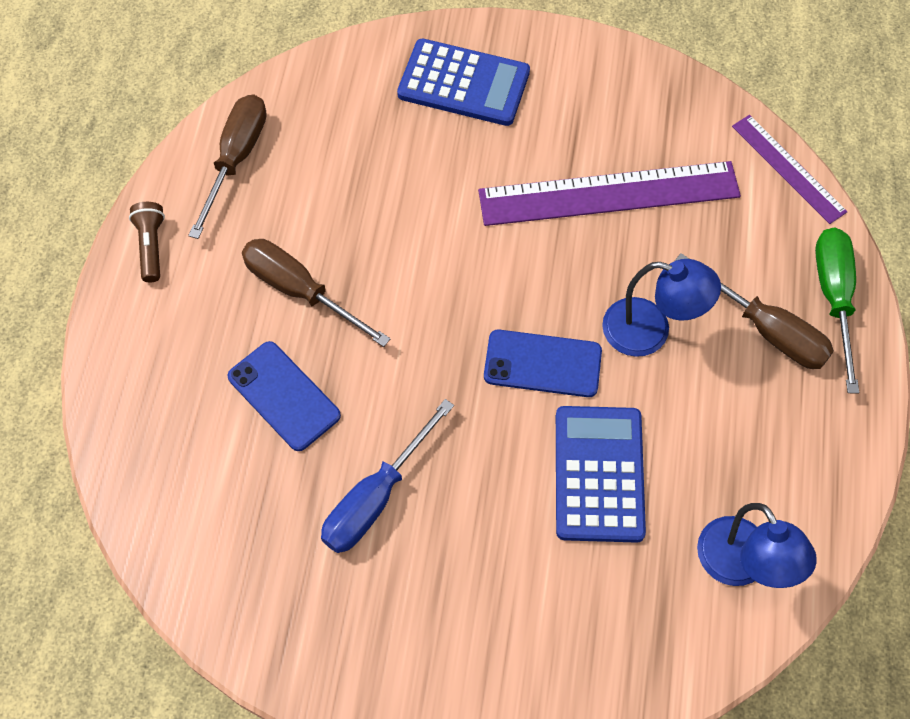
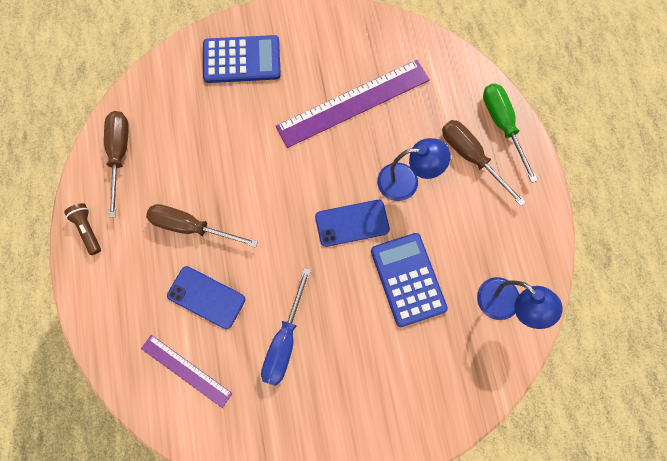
camera: 20 degrees left, 10 degrees up
(766, 329) = (471, 157): brown screwdriver -> brown screwdriver turned 150 degrees counterclockwise
(788, 168) = (450, 53): purple ruler -> purple ruler (186, 370)

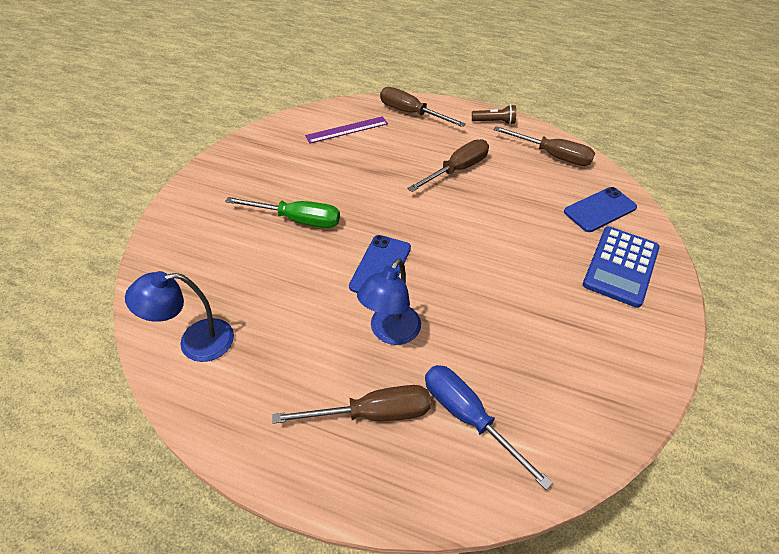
camera: 120 degrees right, 25 degrees down
(117, 322) = (411, 113): none -> brown screwdriver
(206, 297) = (391, 157): blue phone -> blue phone (600, 210)
(285, 340) = (319, 182): blue screwdriver -> blue screwdriver (468, 417)
(353, 103) = (517, 334): purple ruler -> none
(408, 279) = (293, 279): blue calculator -> none
(502, 125) = (389, 480): green screwdriver -> green screwdriver (297, 220)

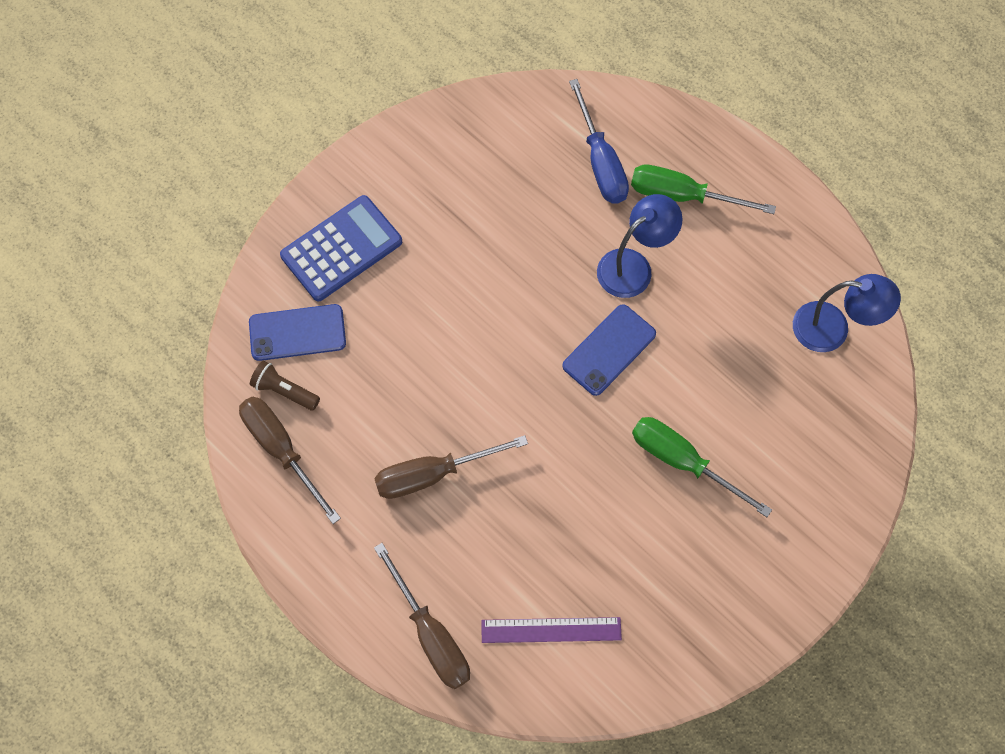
camera: 155 degrees left, 20 degrees up
(372, 413) = (683, 196): brown screwdriver -> green screwdriver
(494, 122) = (313, 558): brown flashlight -> brown flashlight (285, 390)

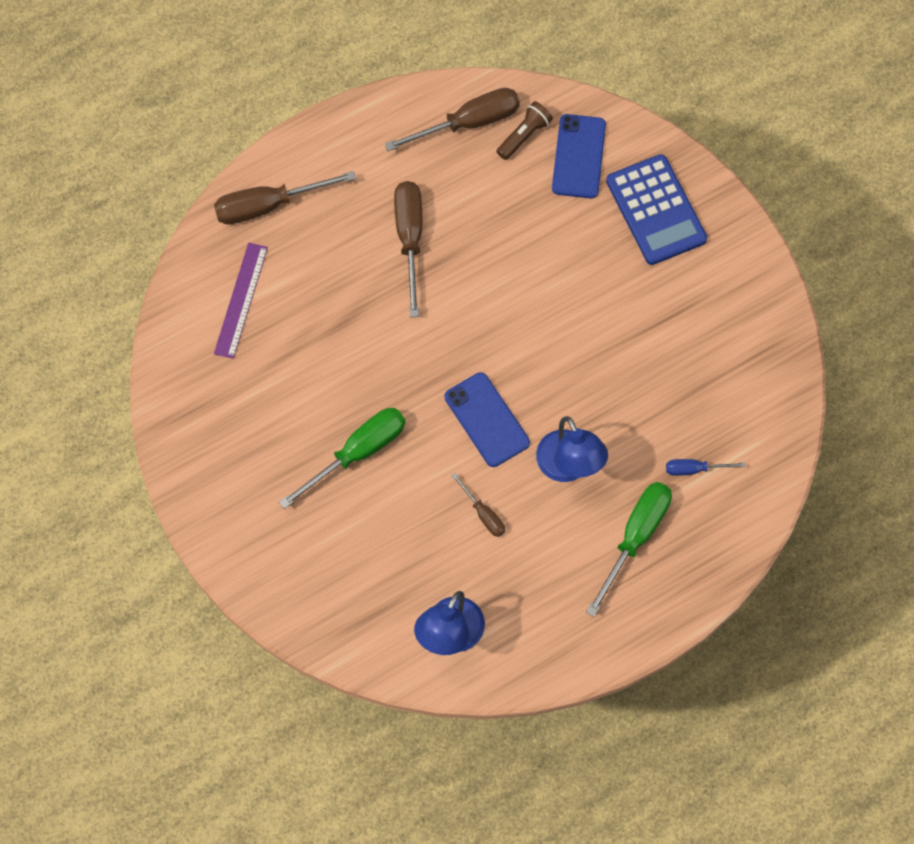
camera: 105 degrees right, 0 degrees up
(600, 161) = (694, 469): blue screwdriver -> blue screwdriver, size x0.52
(705, 329) = (483, 514): none -> brown screwdriver

